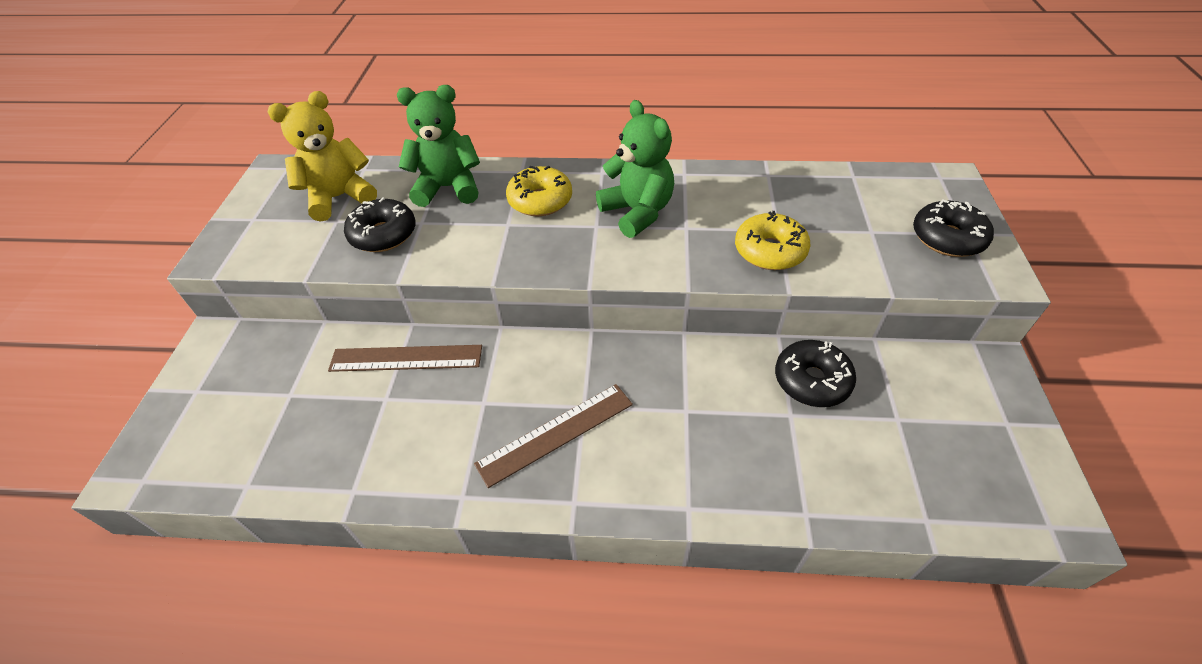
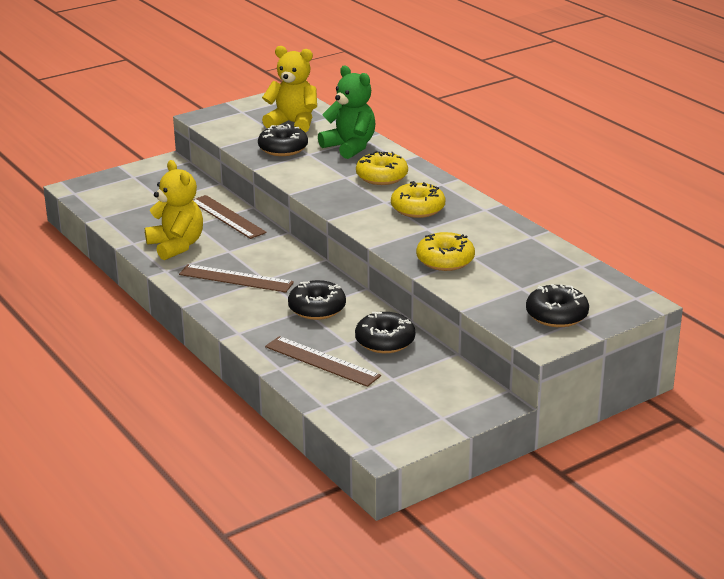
camera: 50 degrees right, 20 degrees down
(415, 448) = (176, 246): none -> yellow teddy bear
(637, 212) = (418, 209): green teddy bear -> yellow donut
(693, 398) = (317, 308): none -> black donut
(819, 461) = (322, 361): none -> brown ruler

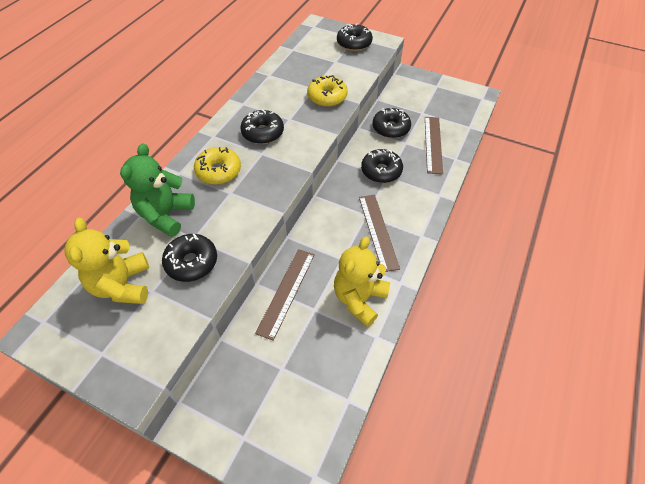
camera: 120 degrees left, 25 degrees up
(418, 209) = (263, 133): yellow donut -> black donut

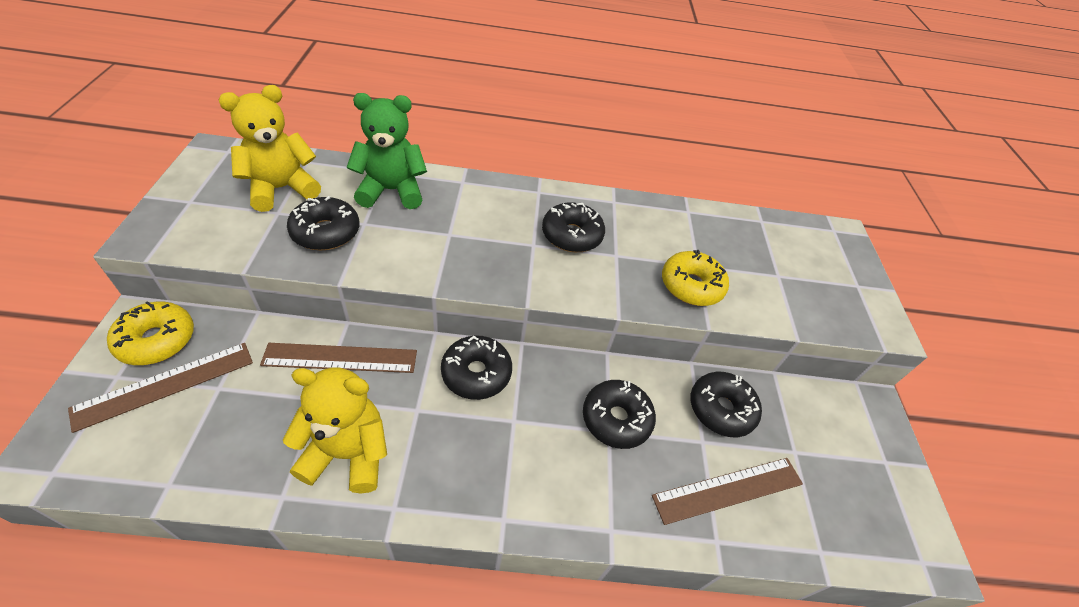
camera: 60 degrees right, 5 degrees down
(218, 171) = (480, 213): yellow donut -> yellow donut (157, 340)
(354, 43) = (842, 288): black donut -> black donut (476, 373)
(378, 231) = (487, 446): brown ruler -> brown ruler (165, 384)

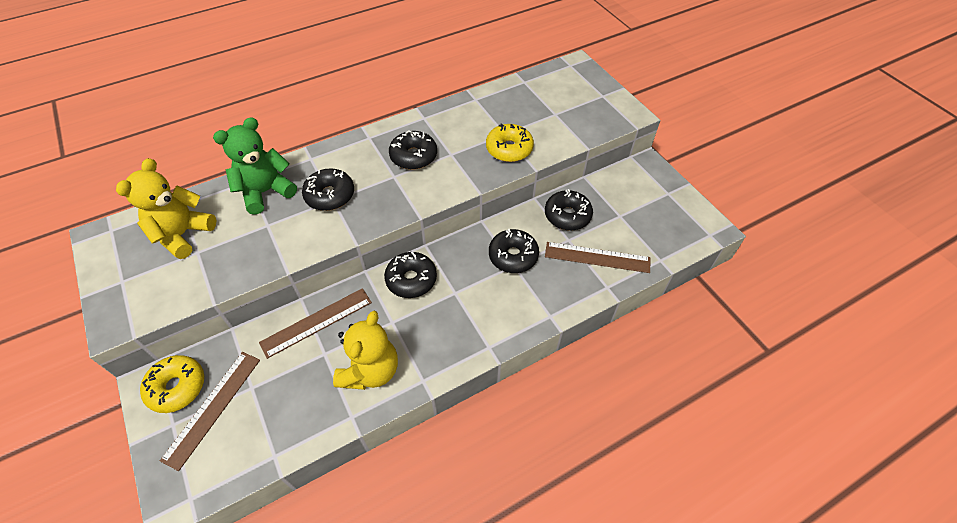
camera: 25 degrees left, 5 degrees up
(326, 232) = (246, 246): black donut -> black donut (330, 195)
(347, 453) = (370, 371): yellow teddy bear -> yellow teddy bear turned 135 degrees clockwise
(728, 489) = (597, 257): brown ruler -> brown ruler turned 60 degrees clockwise

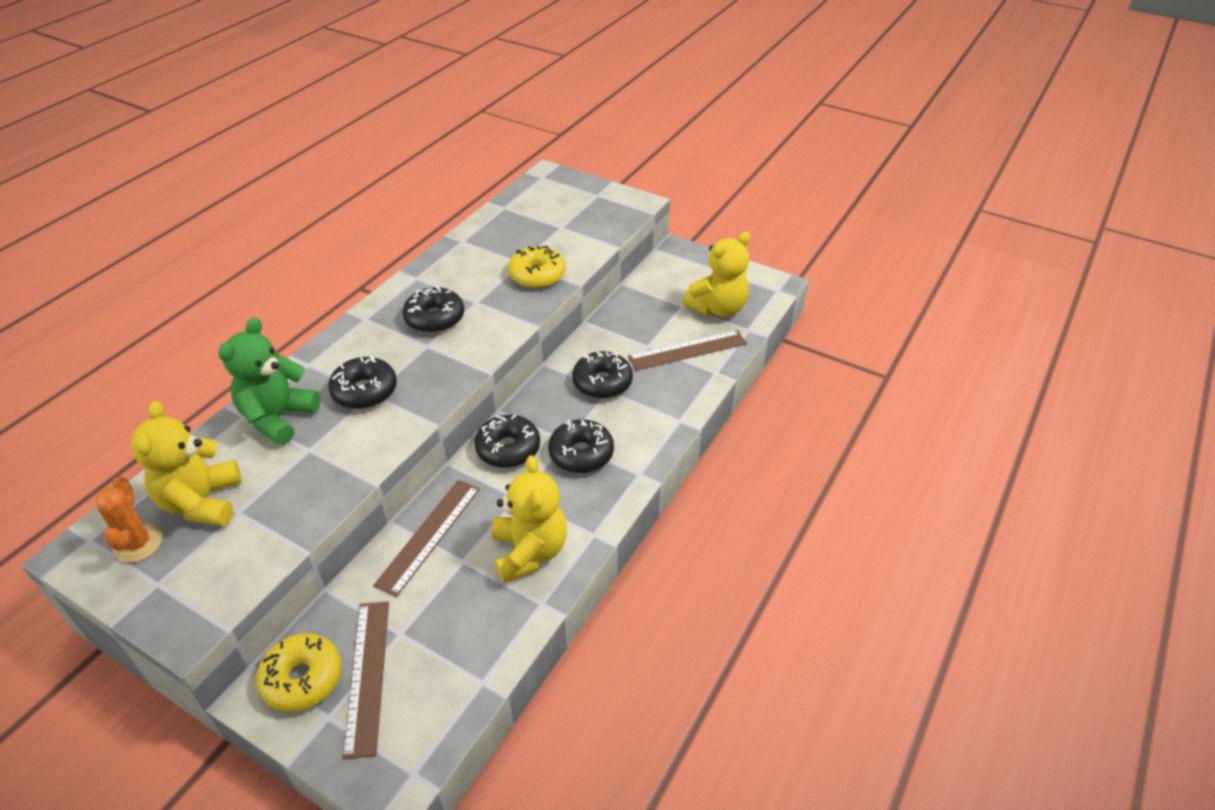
camera: 30 degrees left, 10 degrees down
(131, 247) = (138, 544): none -> orange cactus
(567, 215) = (630, 324): black donut -> black donut (581, 454)
(647, 230) = (718, 308): none -> yellow teddy bear

